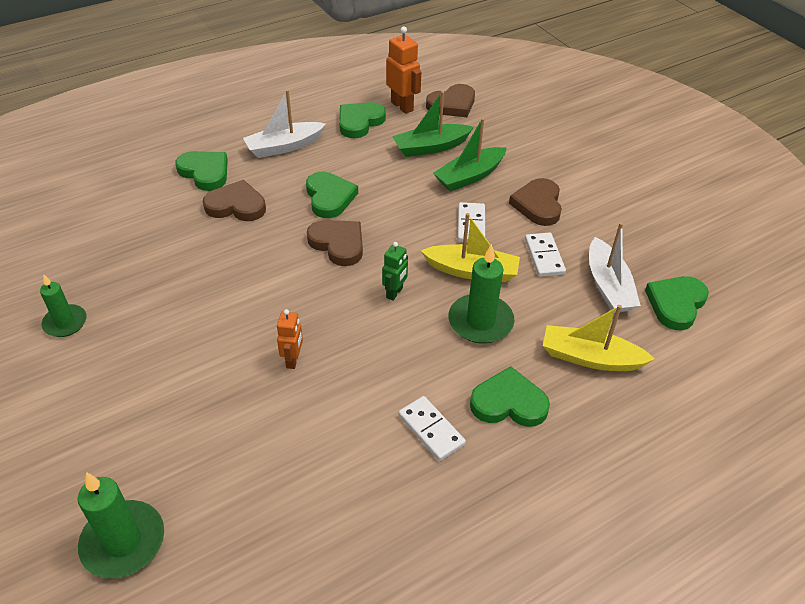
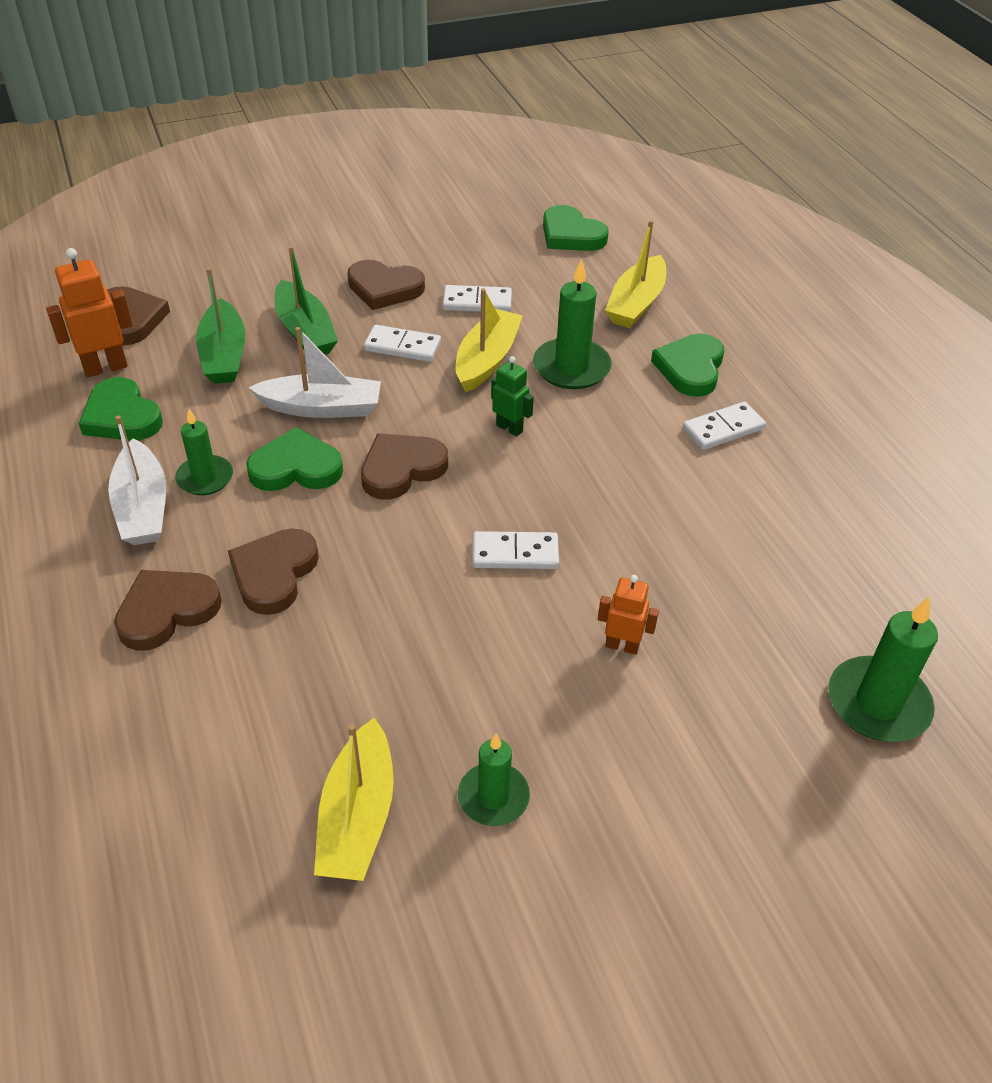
camera: 80 degrees left, 0 degrees up
(60, 268) = (357, 817): none -> yellow boat
(205, 172) = (167, 611): green heart -> brown heart
(264, 310) = (515, 554): none -> white domino
(293, 360) = (609, 531): orange robot -> orange robot (622, 646)
(313, 164) = (205, 478): none -> green candle
(608, 286) = (535, 269): white boat -> white boat (322, 408)

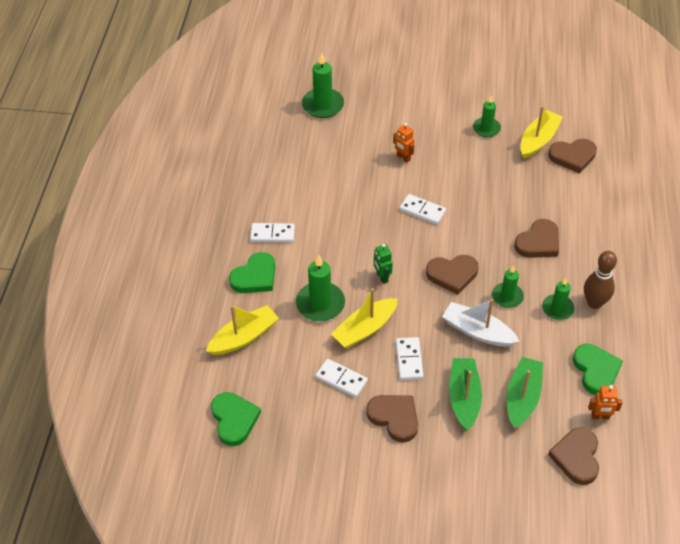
camera: 150 degrees left, 5 degrees up
(105, 367) = (600, 416): orange robot -> orange robot, size x0.63
(143, 507) = (594, 303): white boat -> brown bowling pin
(167, 611) = (593, 243): brown heart -> brown heart (572, 156)
(296, 468) = (507, 296): green heart -> green candle
(402, 347) = (409, 360): white domino -> white domino turned 45 degrees clockwise

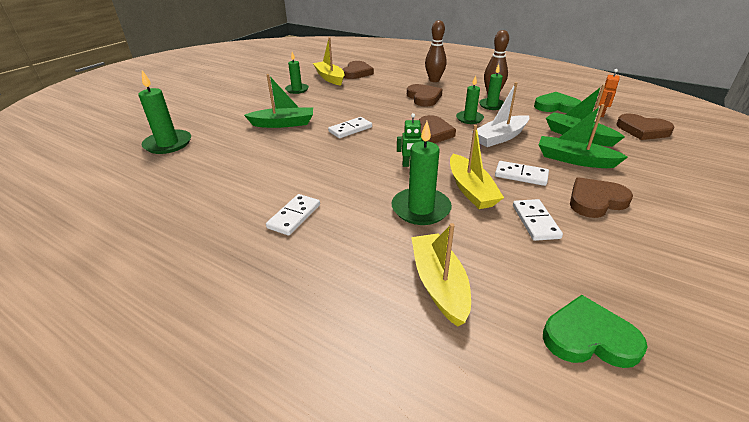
camera: 65 degrees left, 15 degrees down
(255, 277) = (346, 247): green heart -> none
(341, 379) = (535, 221): white domino -> white domino turned 60 degrees counterclockwise
(403, 158) = (283, 124): orange robot -> green boat
(601, 236) = (434, 80): none -> brown bowling pin

